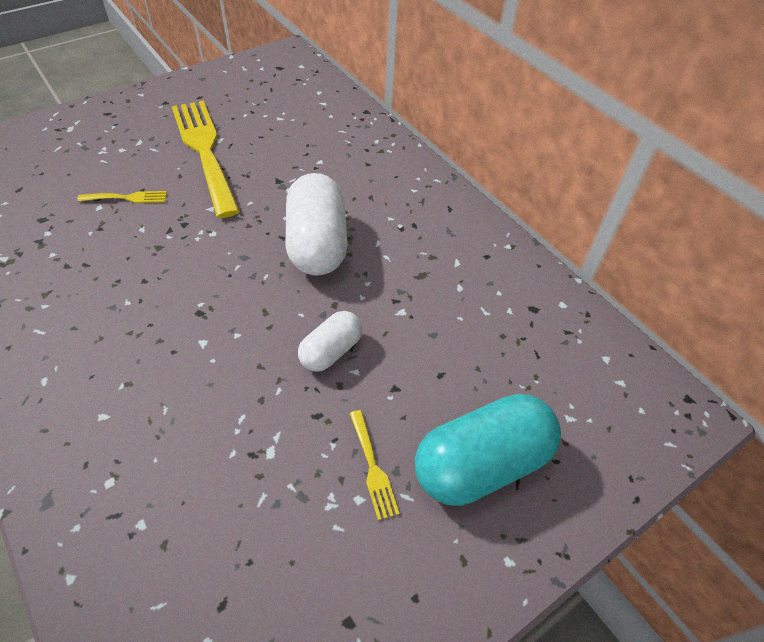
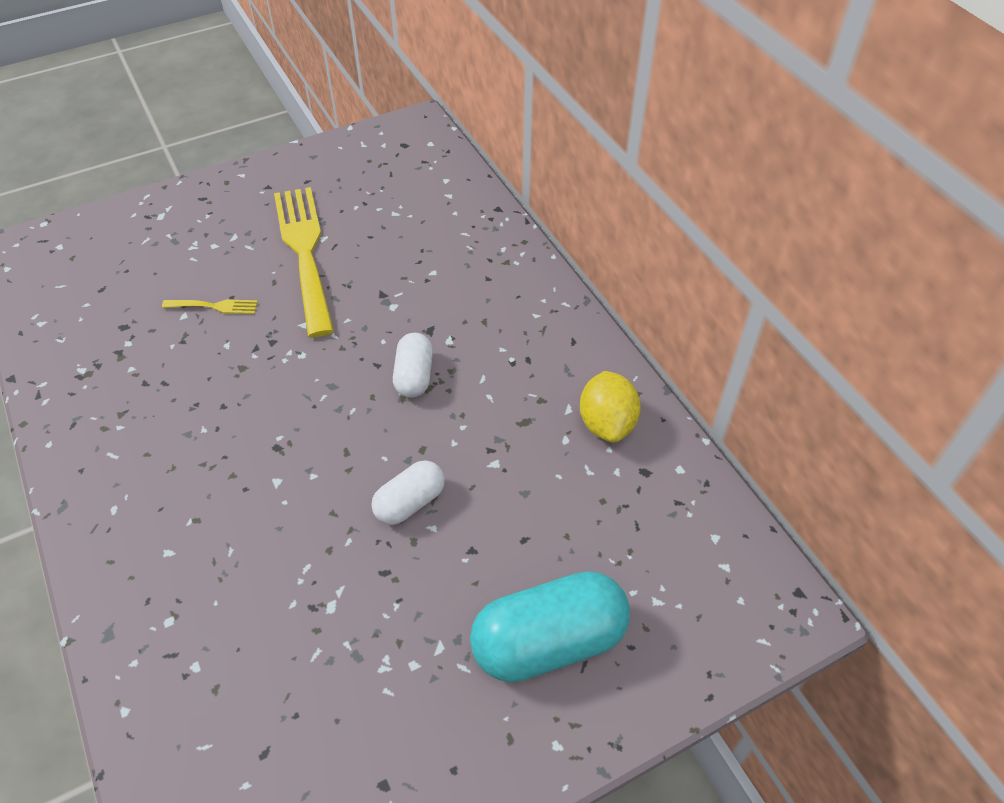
camera: 10 degrees right, 0 degrees up
(317, 244) = (414, 376): white capsule -> white capsule, size x0.56
(373, 467) = (433, 633): yellow fork -> none
(492, 271) = (607, 423): none -> yellow lemon

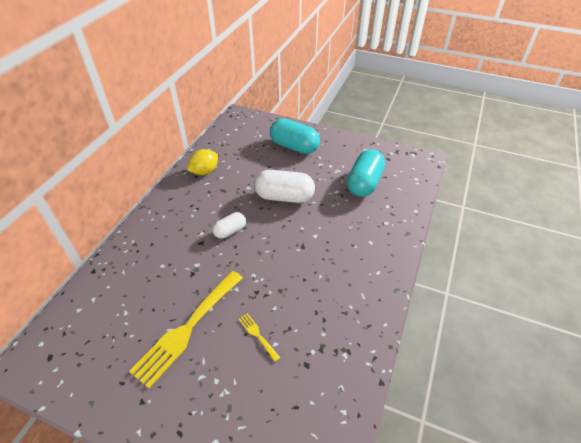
camera: 130 degrees left, 5 degrees down
(293, 684) = (364, 183): none -> turquoise capsule
(410, 502) = (284, 197): white capsule -> white capsule, size x1.79

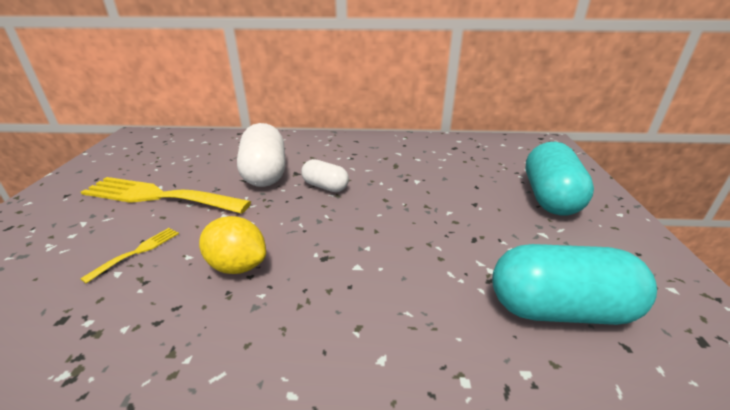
camera: 70 degrees right, 15 degrees down
(204, 171) = (417, 147): yellow lemon -> yellow lemon (237, 266)
(284, 197) = (424, 214): white capsule -> white capsule (265, 173)

